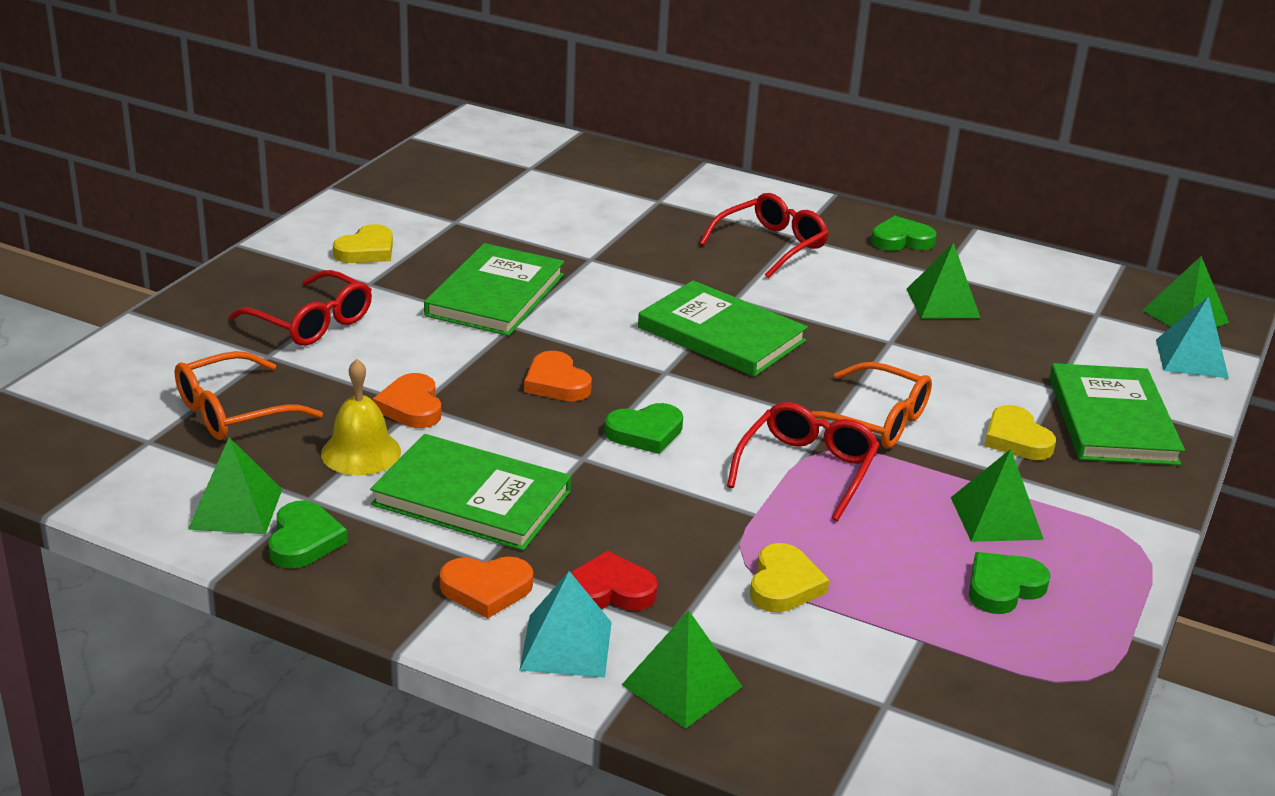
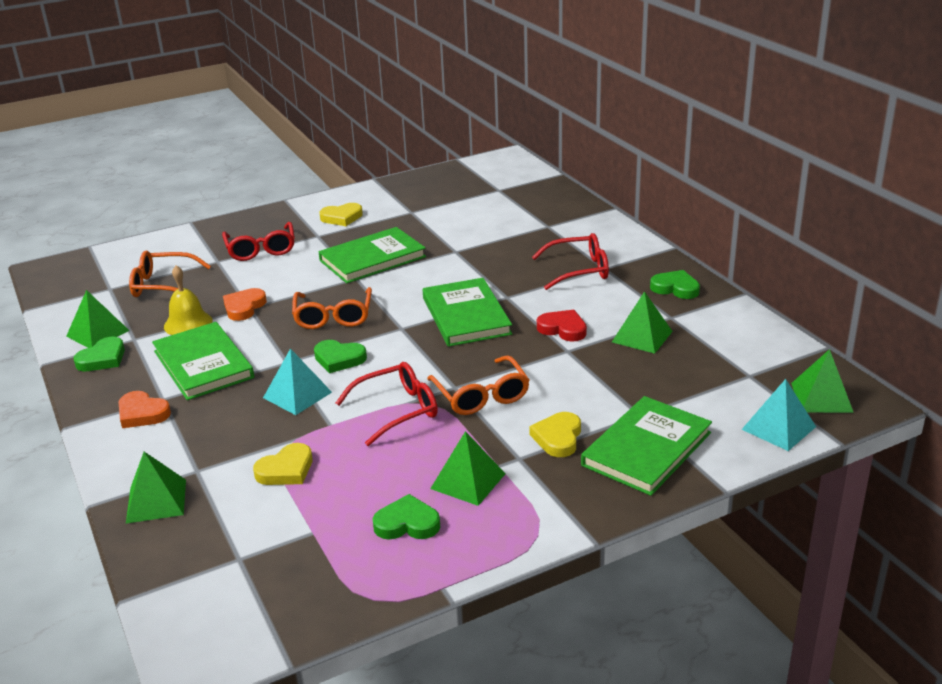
camera: 40 degrees right, 0 degrees up
(556, 383) = (333, 316): orange heart -> orange glasses
(566, 645) = (135, 456): turquoise pyramid -> turquoise pyramid (297, 395)
(609, 590) = (196, 437): red heart -> red heart (563, 329)

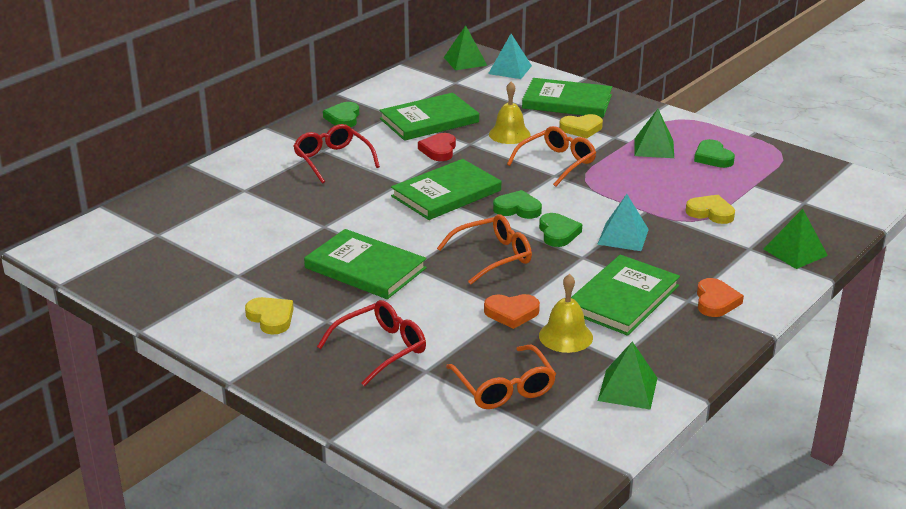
camera: 115 degrees left, 0 degrees up
(102, 359) = (665, 363): green heart -> green heart (517, 209)
(397, 410) = (603, 190): red glasses -> none
(575, 381) = (509, 134): none -> yellow bell
(642, 336) = (429, 120): green pyramid -> green book

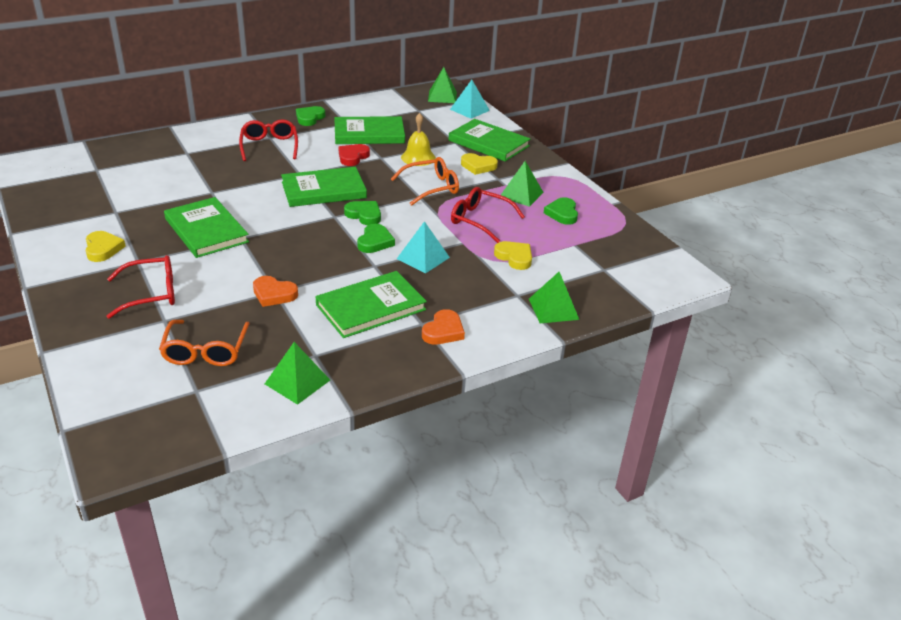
camera: 20 degrees right, 5 degrees up
(493, 256) = (306, 246): orange glasses -> none
(565, 336) = (295, 324): yellow bell -> none
(640, 184) = (480, 220): none -> red glasses

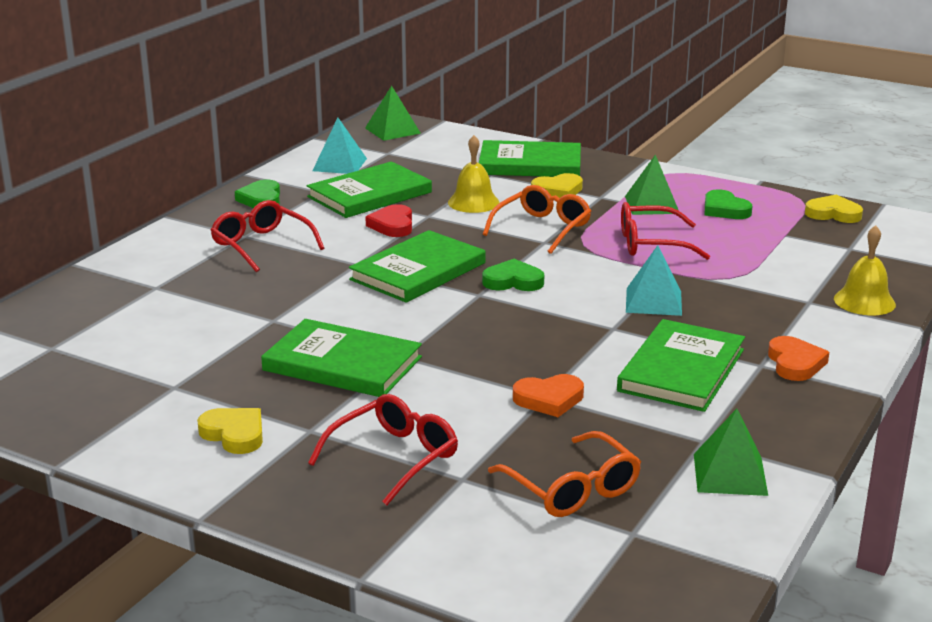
camera: 30 degrees left, 10 degrees down
(375, 242) = (573, 304): green heart -> none
(469, 110) = (449, 136): turquoise pyramid -> turquoise pyramid (340, 164)
(514, 257) = (747, 267): yellow heart -> yellow heart (833, 214)
(553, 309) = (864, 301): green pyramid -> yellow bell

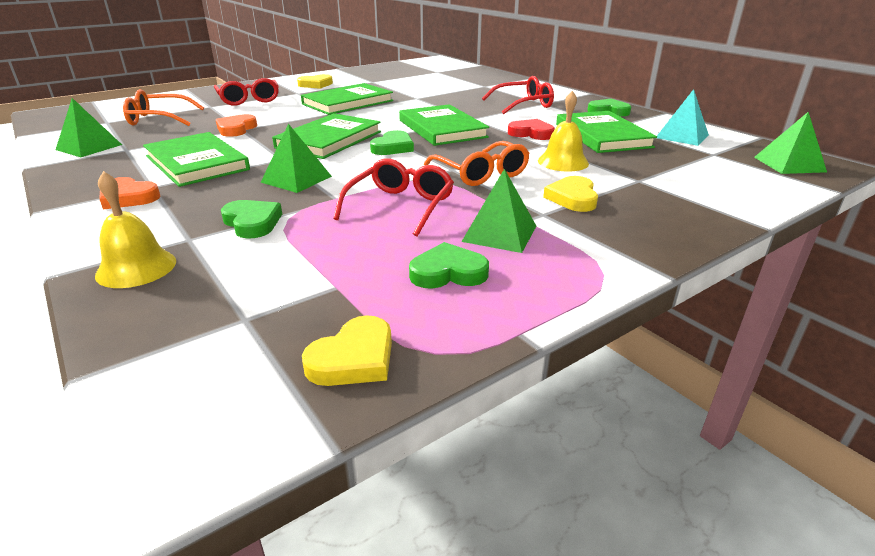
camera: 115 degrees right, 5 degrees up
(530, 164) = (665, 202): green book -> green book (329, 140)
(653, 301) = (296, 179): turquoise pyramid -> green pyramid
(754, 288) = (252, 222): none -> green heart

